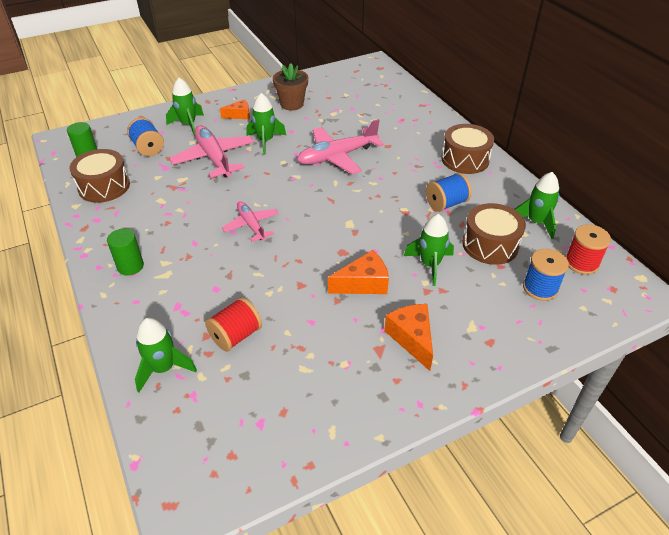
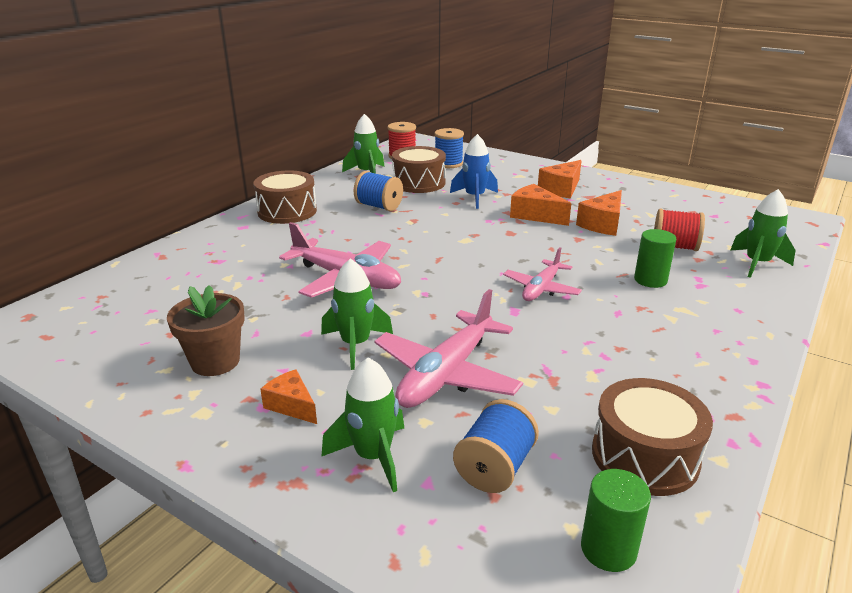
camera: 120 degrees left, 15 degrees down
(130, 266) = (713, 337): green cylinder -> green cylinder (650, 280)
(312, 317) = (603, 224): none -> orange cheese
(430, 265) = (474, 197): green rocket -> blue rocket

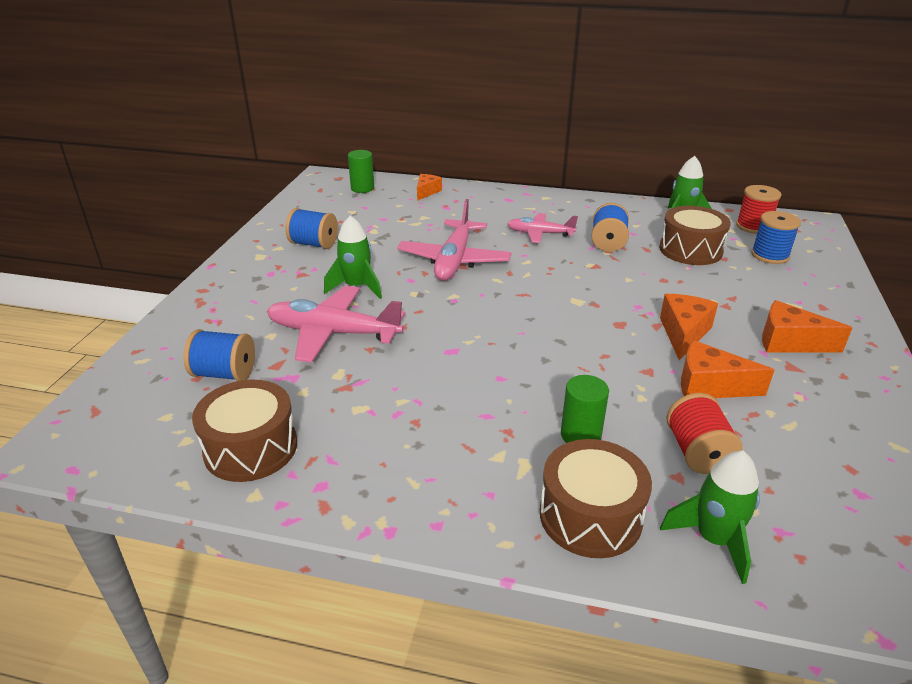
camera: 70 degrees right, 5 degrees up
(215, 361) = (314, 244): brown flower pot -> blue spool
(287, 211) = (553, 207): brown drum -> brown drum (590, 516)
(291, 405) = (274, 282): orange cheese -> orange cheese (427, 192)
(373, 456) = (228, 323): green rocket -> none
(474, 197) = (689, 288): blue rocket -> none
(541, 289) = (504, 360): pink plane -> pink plane (539, 234)
(608, 549) = (146, 435): green cylinder -> green cylinder (362, 188)

